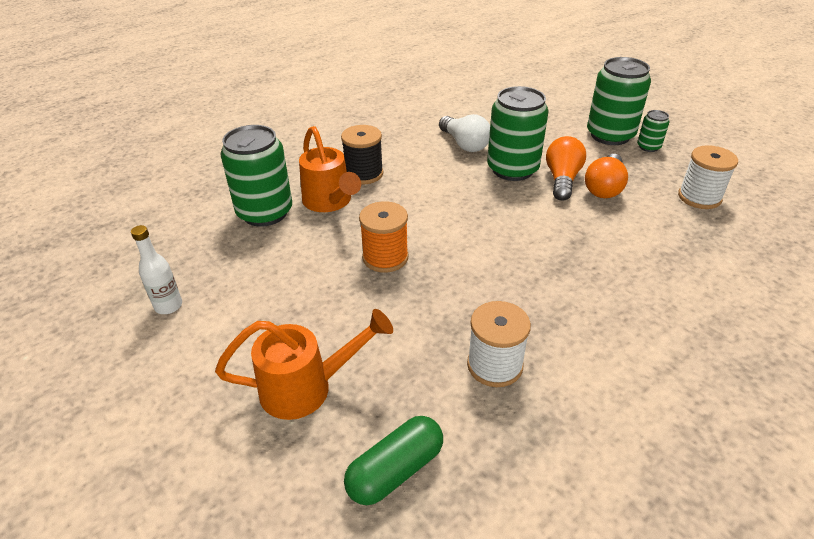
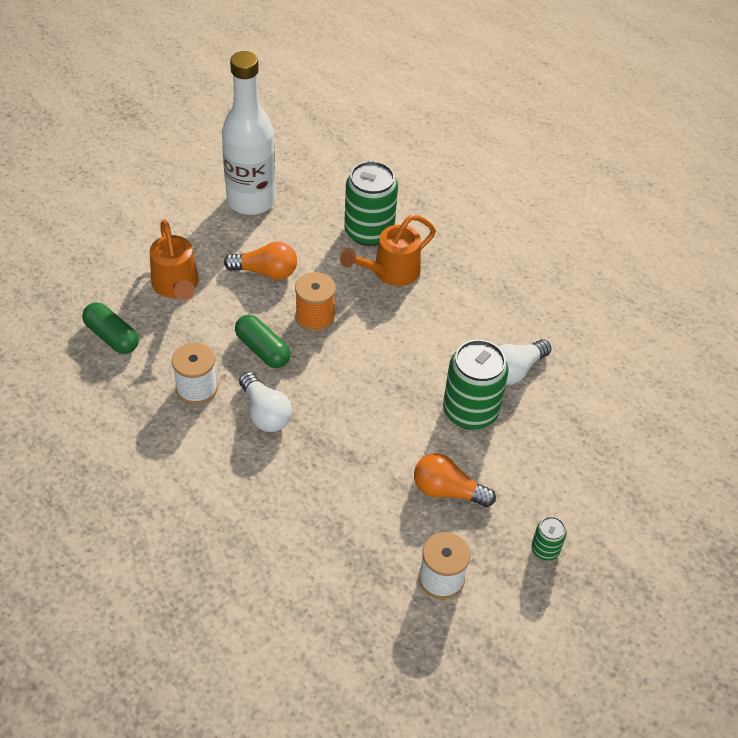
camera: 80 degrees right, 10 degrees up
(168, 306) = (251, 201): white bottle -> white bottle, size x2.43
(364, 174) = (441, 291): black spool -> none
(432, 301) = (262, 350): none -> green capsule
(528, 302) = (265, 413): none -> white light bulb
(562, 179) = (457, 454): orange light bulb -> orange light bulb (265, 272)
(610, 135) = (565, 513): green can -> none

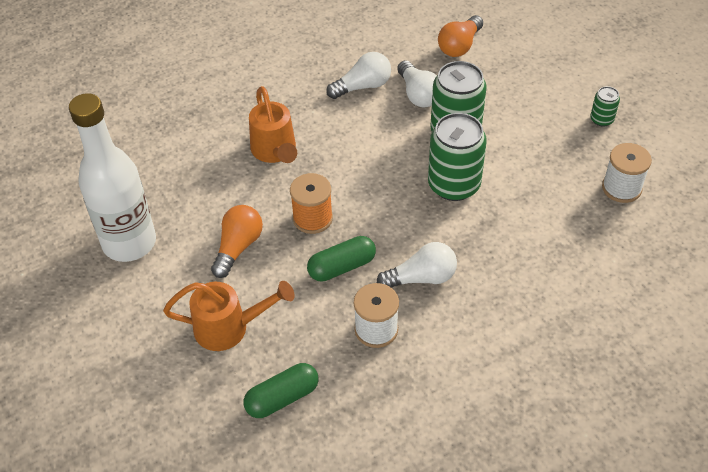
camera: 70 degrees left, 0 degrees up
(369, 231) = (215, 156): green can -> green can (454, 185)
(447, 491) = (535, 165): orange light bulb -> orange light bulb (459, 46)
(507, 321) = (363, 86): none -> white light bulb

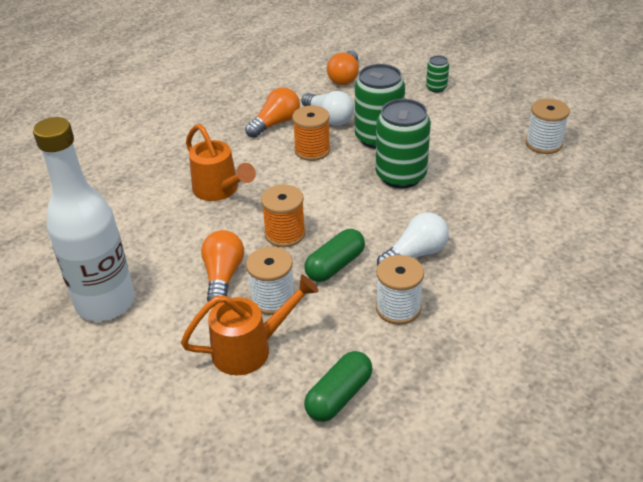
camera: 20 degrees left, 10 degrees down
(270, 284) = (273, 299): none -> white spool
(363, 86) = (276, 123): white light bulb -> orange light bulb
(383, 129) = (312, 150): none -> orange spool
(601, 119) = (495, 101): green can -> green can (436, 88)

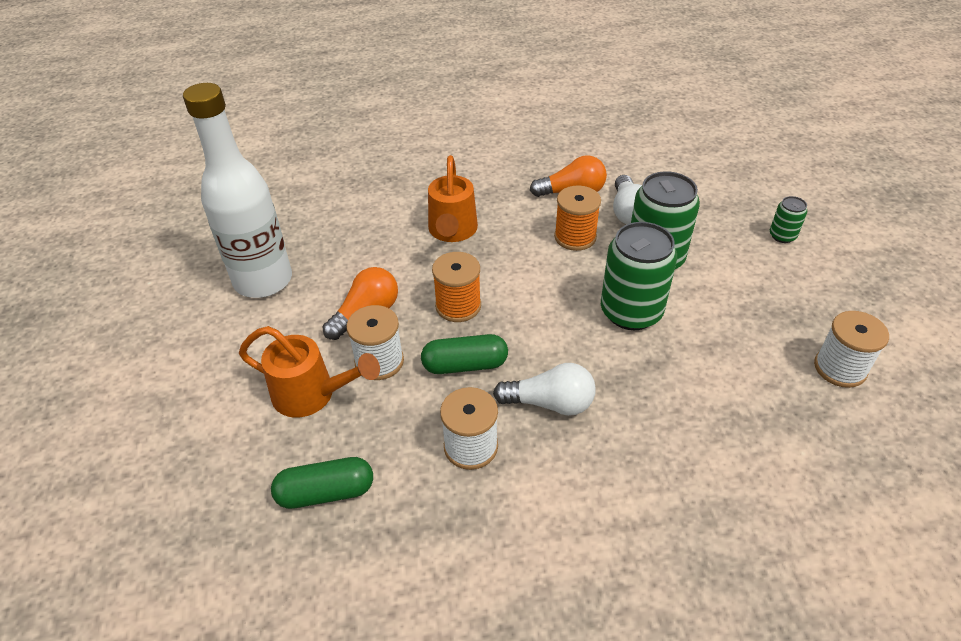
camera: 40 degrees right, 5 degrees up
(345, 77) = (693, 177): orange light bulb -> none

